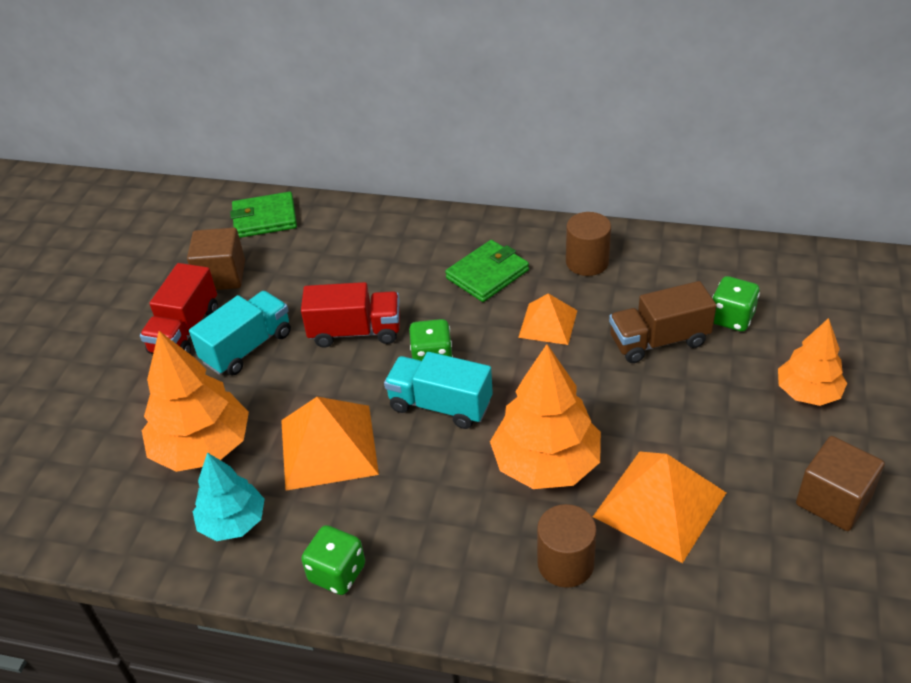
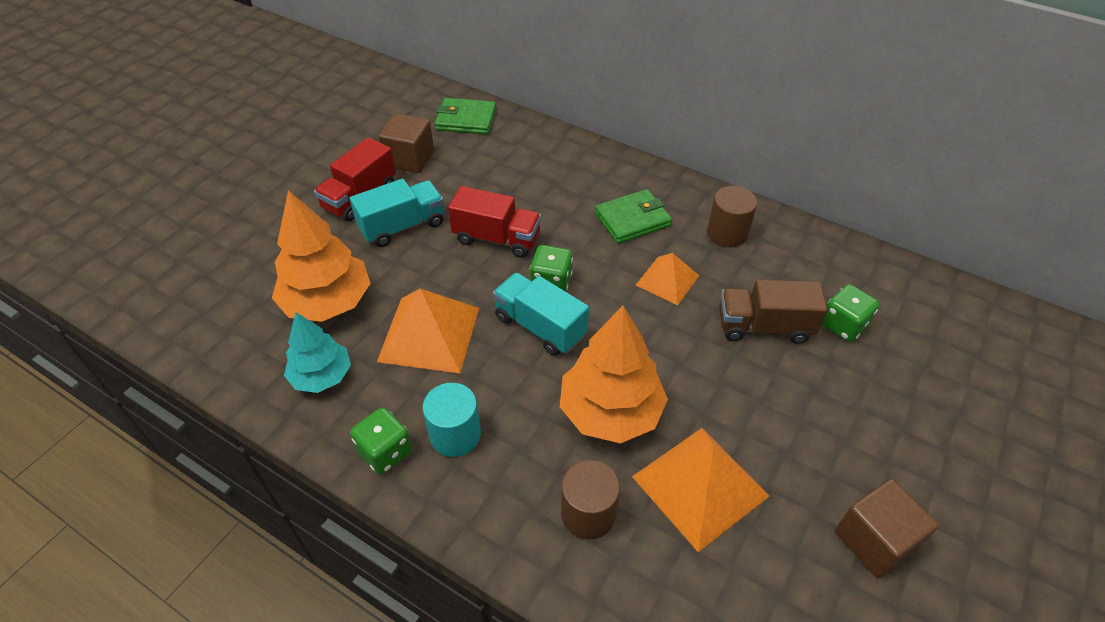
camera: 15 degrees right, 5 degrees up
(401, 534) = (455, 435): none -> turquoise cylinder
(808, 392) = (891, 422): orange tree -> none

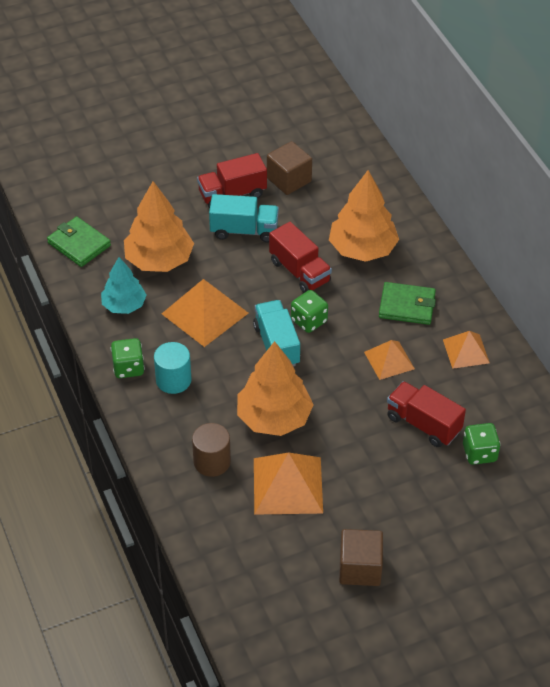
camera: 35 degrees right, 0 degrees up
(466, 119) = (356, 166): green wallet -> green wallet (79, 244)
(540, 188) = (362, 249): none -> orange tree
(727, 233) = (466, 351): brown cylinder -> orange pyramid
(764, 326) = (423, 424): brown truck -> red truck

